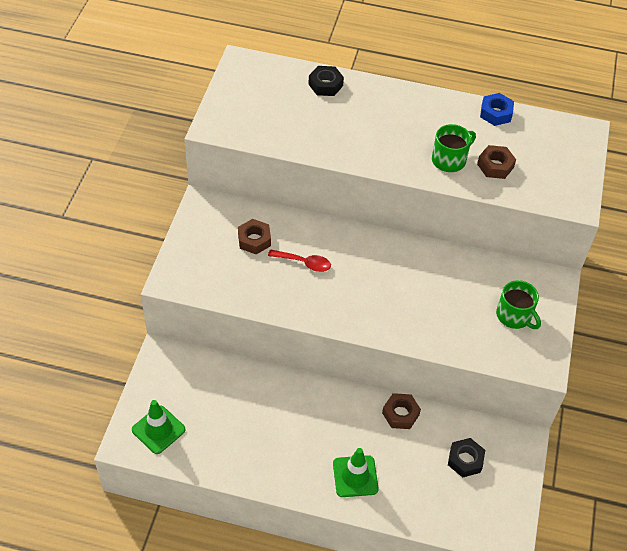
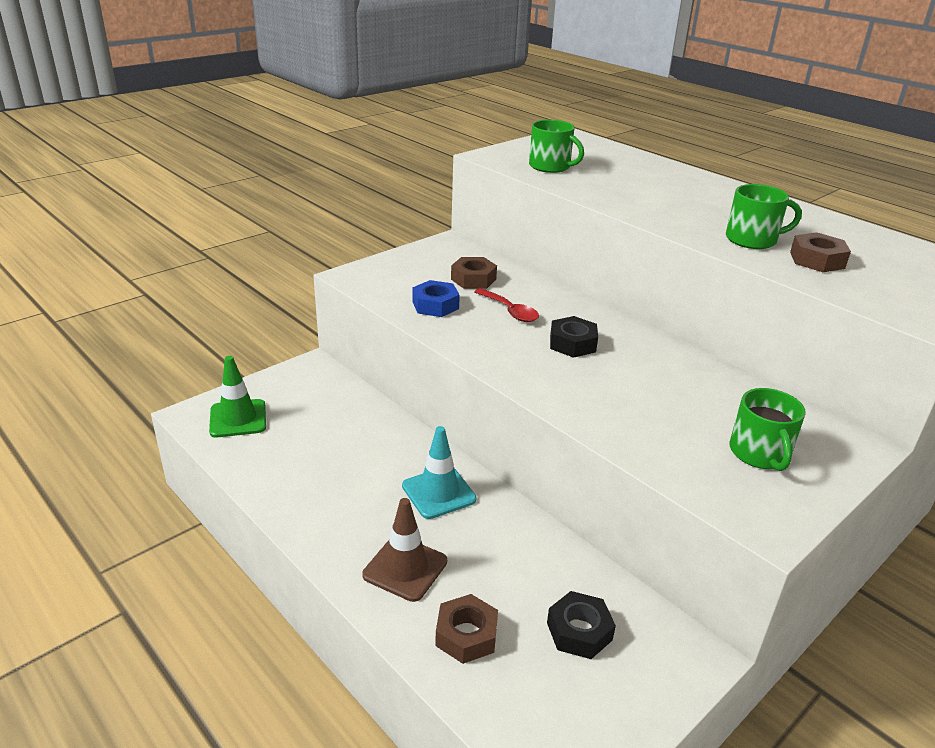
camera: 35 degrees right, 20 degrees down
(267, 123) = (550, 166): none -> green mug
(325, 85) = (645, 164): black nut -> black nut (572, 343)
(331, 414) = (438, 492): none -> turquoise traffic cone
(355, 476) = (405, 568): green traffic cone -> brown traffic cone
(400, 414) = (529, 534): brown nut -> brown nut (466, 635)
(496, 113) = (853, 228): blue nut -> blue nut (435, 305)

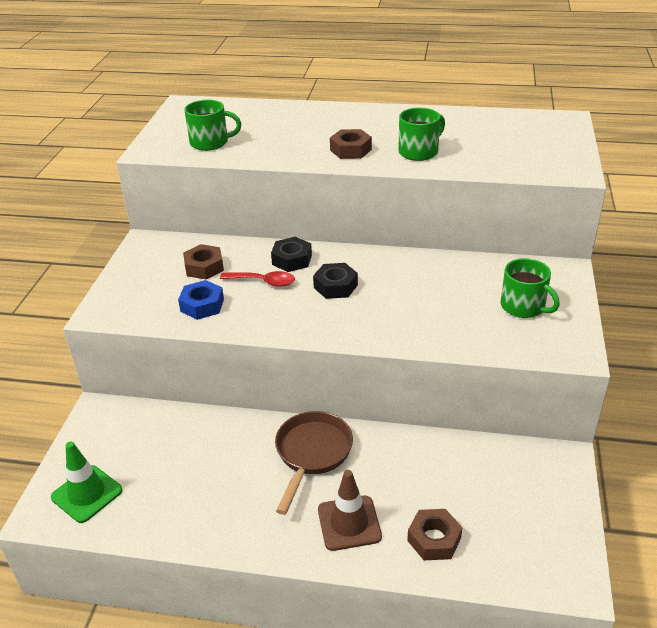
camera: 35 degrees left, 5 degrees up
(438, 492) = (312, 454): turquoise traffic cone -> brown pan
(579, 631) = (492, 489): black nut -> black nut (292, 260)
(817, 260) = (472, 152): brown nut -> brown nut (350, 150)

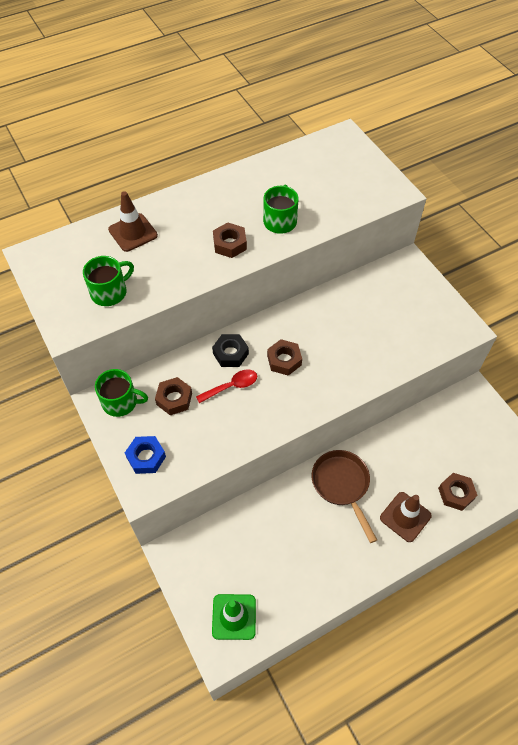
camera: 40 degrees left, 20 degrees up
(202, 305) = (211, 434): blue nut -> blue nut (146, 457)
(278, 117) = (133, 232): none -> brown traffic cone
(335, 286) = (284, 360): black nut -> brown nut
(523, 306) = (411, 308): green mug -> green mug (121, 402)

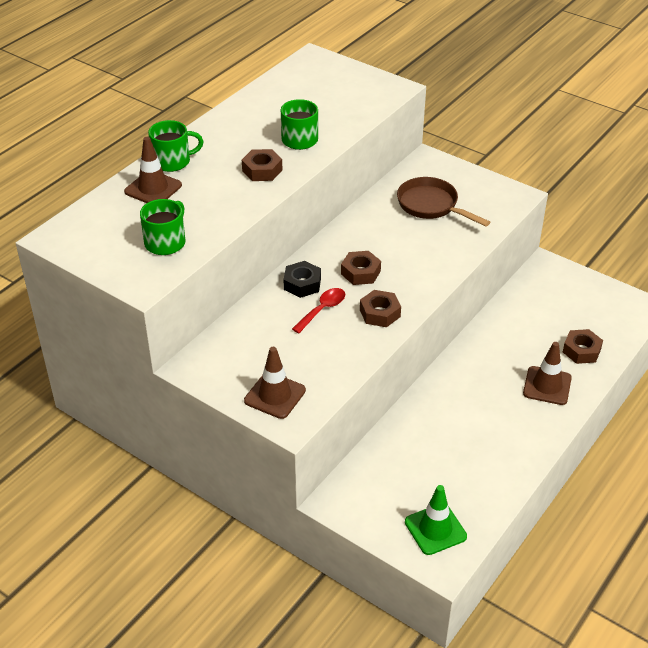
camera: 25 degrees left, 15 degrees down
(121, 402) = (214, 360): green mug -> green mug (172, 161)
(146, 457) = (275, 395): blue nut -> brown traffic cone
(174, 399) = (270, 339): brown nut -> brown nut (380, 313)
(342, 485) = (470, 382): brown pan -> brown pan (431, 206)

